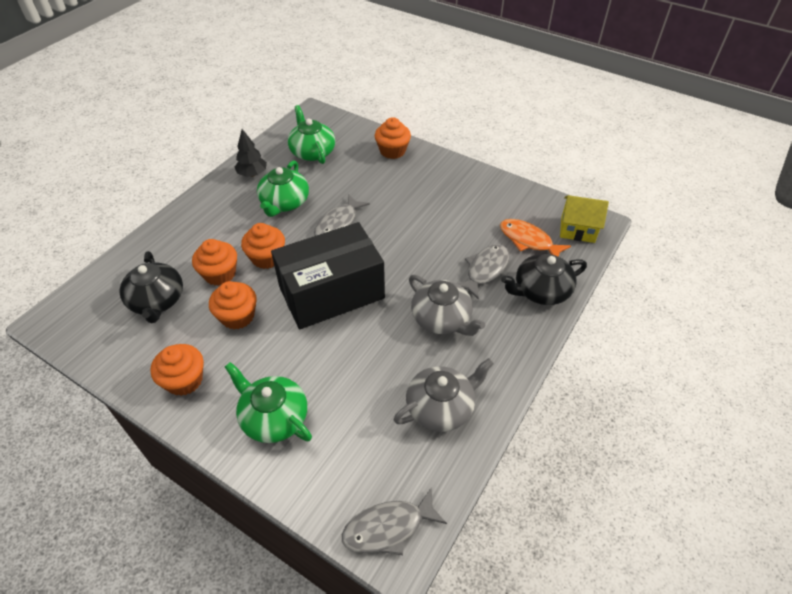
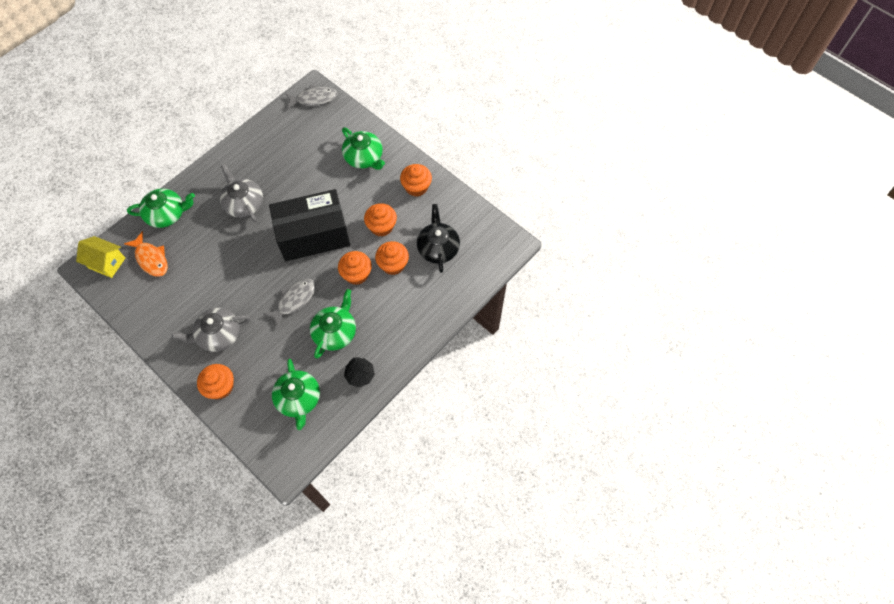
camera: 170 degrees left, 15 degrees up
(441, 407) = (267, 149): grey teapot -> grey teapot (218, 335)
(485, 270) = (197, 237): grey fish -> none
(540, 291) = (167, 214): black teapot -> green teapot

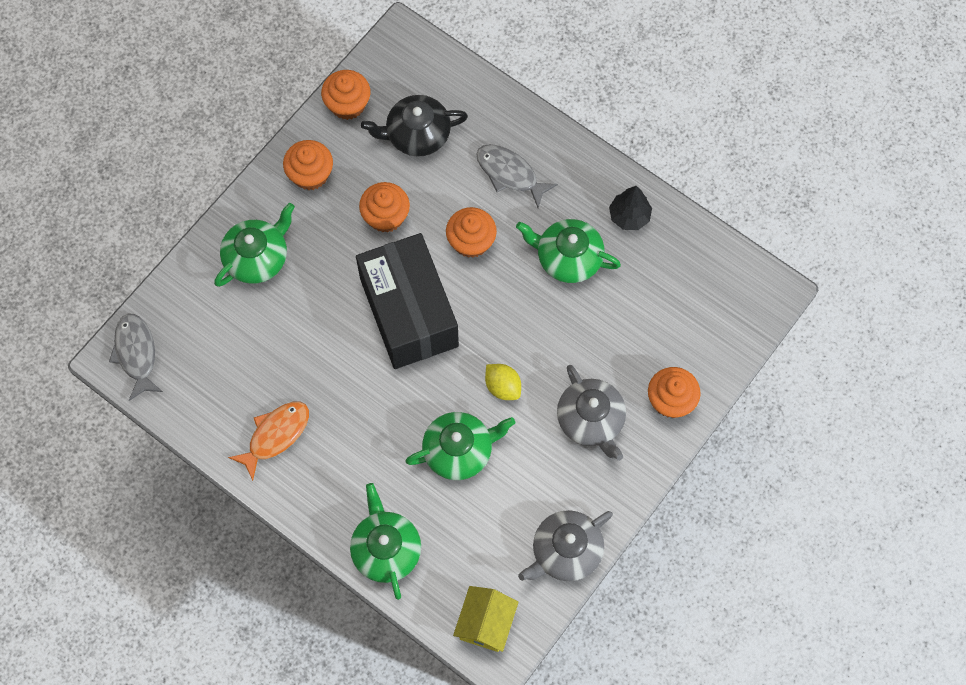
camera: 95 degrees left, 5 degrees up
(151, 259) = (472, 554): orange fish -> orange fish (275, 435)
(244, 204) = (357, 429): grey teapot -> grey teapot (565, 551)
(253, 284) = (503, 387): none -> yellow lemon
(294, 300) = (523, 322): grey fish -> grey fish (510, 174)
(298, 399) = (674, 291): green teapot -> green teapot (459, 450)
(393, 264) = (450, 193): orange cupcake -> orange cupcake (347, 104)

